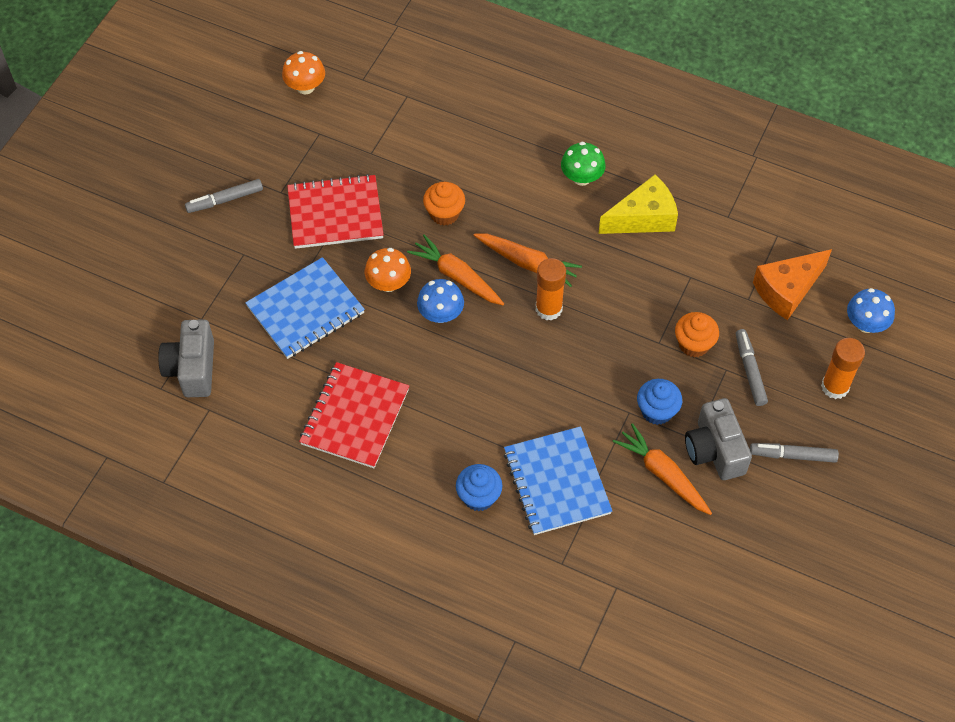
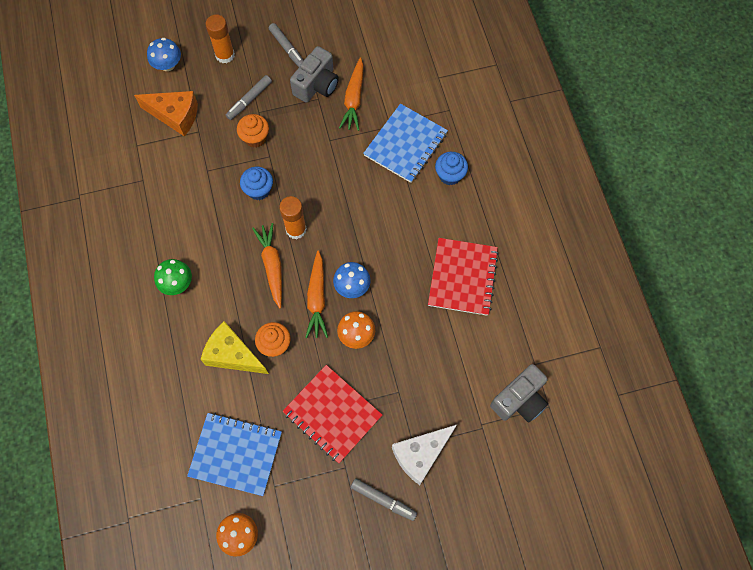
camera: 130 degrees left, 10 degrees up
(231, 254) = (421, 454): none -> white cheese
(305, 310) = (419, 368): blue notebook -> blue notebook (236, 454)
(355, 417) = (462, 277): red notebook -> red notebook turned 60 degrees counterclockwise
(643, 218) = (182, 225): yellow cheese -> yellow cheese (233, 355)
(657, 411) = (316, 127): blue cupcake -> blue cupcake (259, 190)

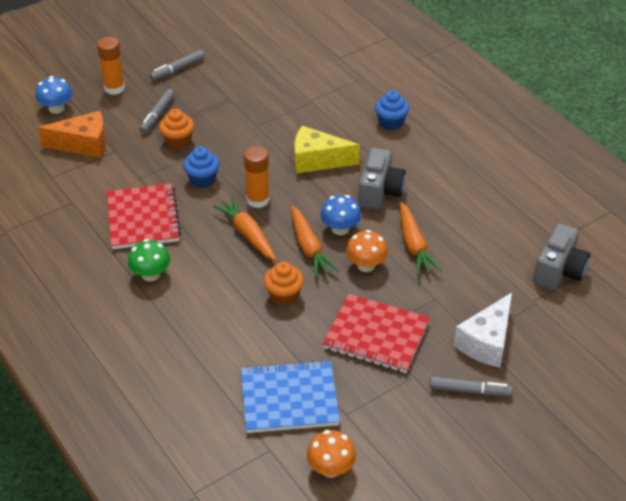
camera: 20 degrees left, 25 degrees down
(233, 355) = (242, 316): yellow cheese -> yellow cheese (317, 160)
(287, 49) = (177, 69): grey marker -> grey marker turned 105 degrees clockwise
(317, 85) = (221, 89): grey camera -> grey camera (379, 192)
(354, 99) = (264, 90): orange carrot -> orange carrot (414, 245)
(405, 144) = (334, 111): blue notebook -> none
(462, 277) = (447, 194): red notebook -> red notebook (143, 218)

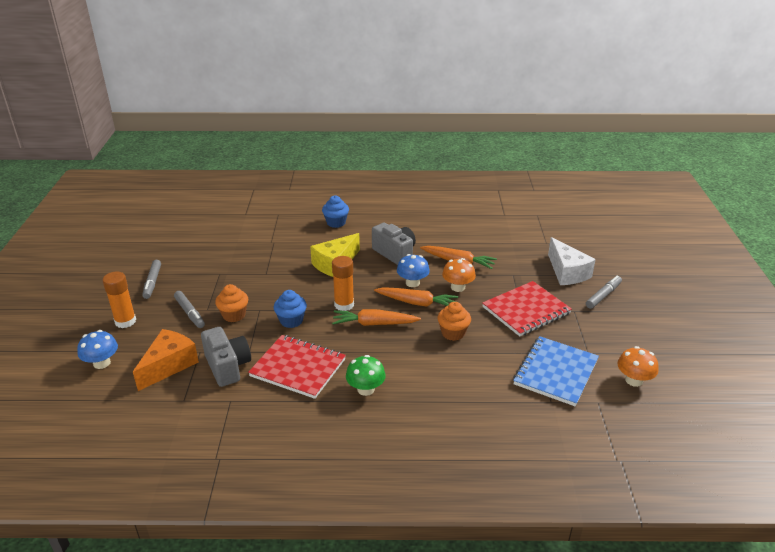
camera: 55 degrees left, 10 degrees down
(559, 271) = (530, 225): grey camera -> grey camera (227, 366)

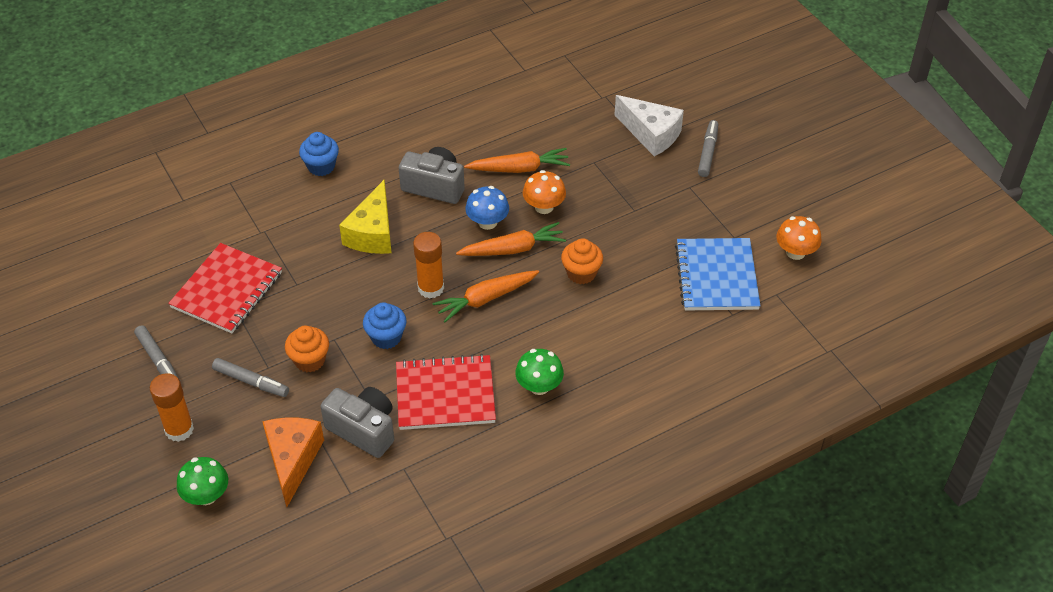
camera: 30 degrees left, 15 degrees up
(102, 363) = (206, 495): blue mushroom -> green mushroom
(526, 310) = (639, 208): red notebook -> red notebook (227, 290)

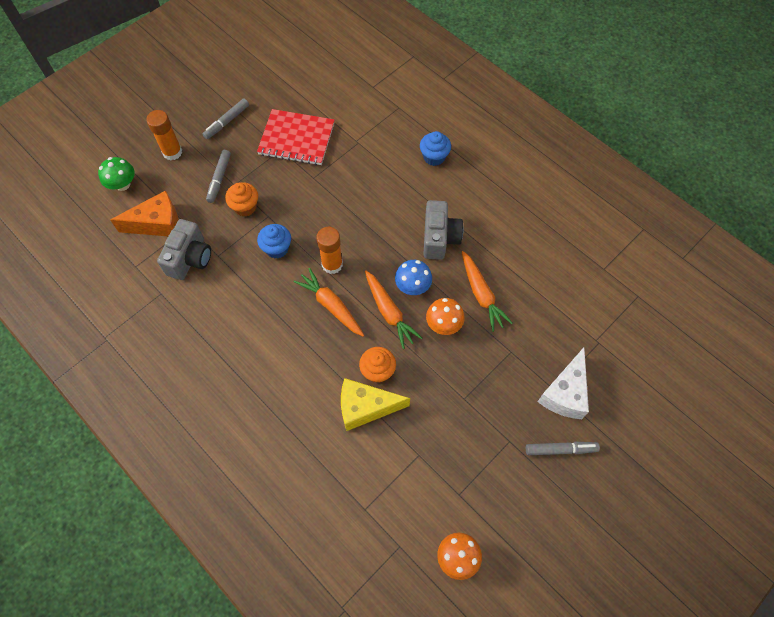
camera: 75 degrees right, 15 degrees up
(373, 233) = (377, 210): yellow cheese -> yellow cheese (365, 407)
(445, 394) = (231, 302): red notebook -> none
(539, 386) = (252, 366): green mushroom -> none
(716, 276) = (405, 487): blue notebook -> none

